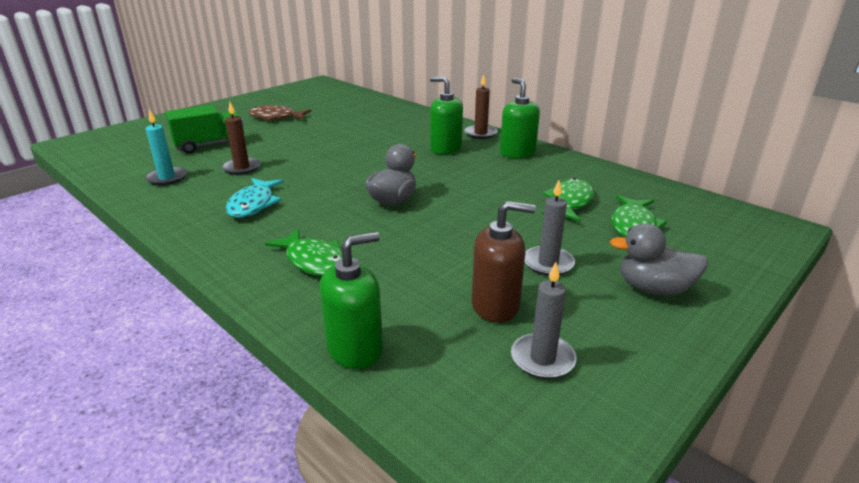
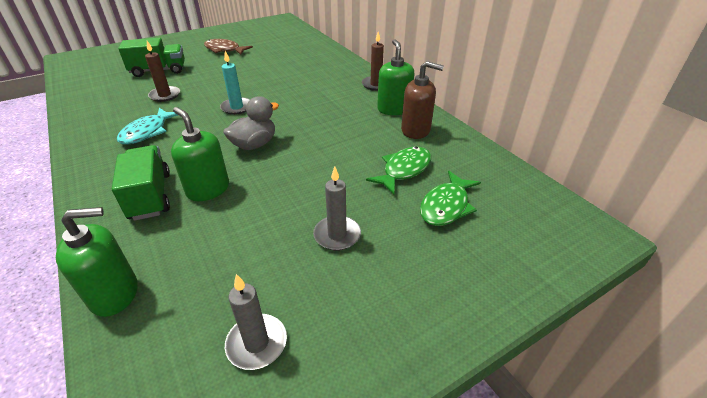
camera: 15 degrees right, 10 degrees up
(167, 178) = (106, 98): turquoise candle -> turquoise candle (237, 107)
(314, 261) = (150, 196): green fish -> green truck
(445, 149) = (335, 97): green soap dispenser -> green soap dispenser (208, 189)
(495, 305) = (259, 273): brown soap dispenser -> brown soap dispenser (416, 130)
(653, 289) = (415, 284): grey duck -> none

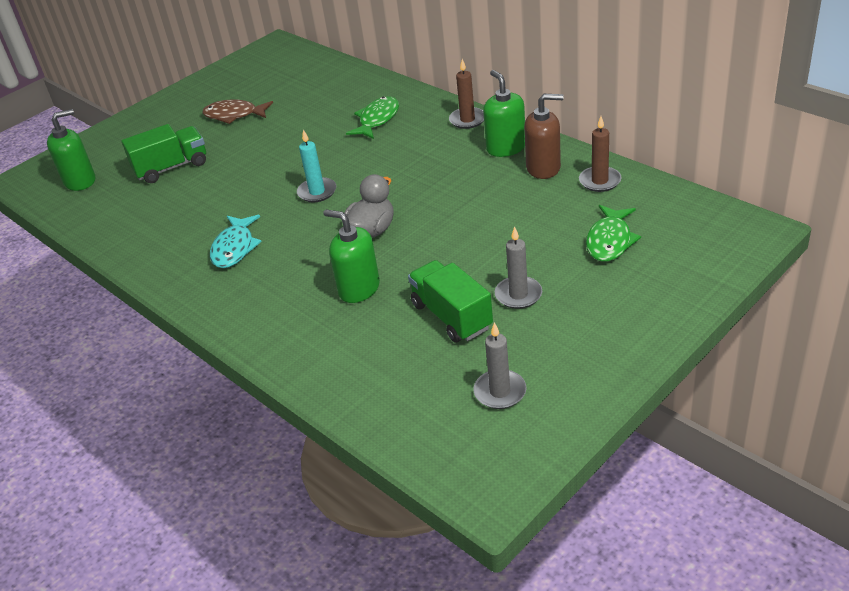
camera: 10 degrees left, 0 degrees up
(115, 294) = (347, 395): green soap dispenser -> green soap dispenser (80, 181)
(150, 196) = (303, 311): green truck -> green truck (451, 316)
(165, 95) = (212, 199): brown candle -> brown candle (600, 181)
(404, 170) = (551, 216): green fish -> green fish (377, 120)

